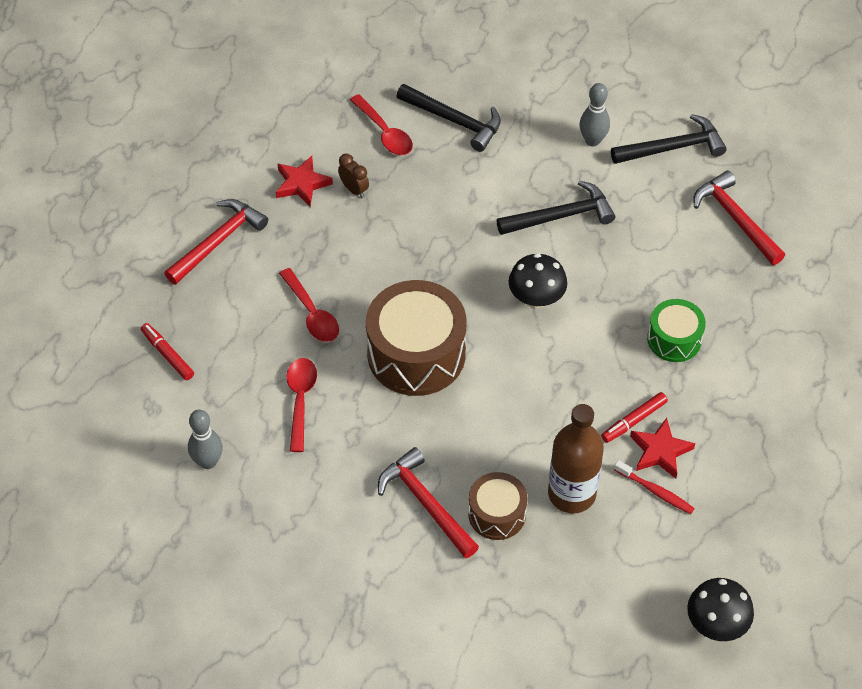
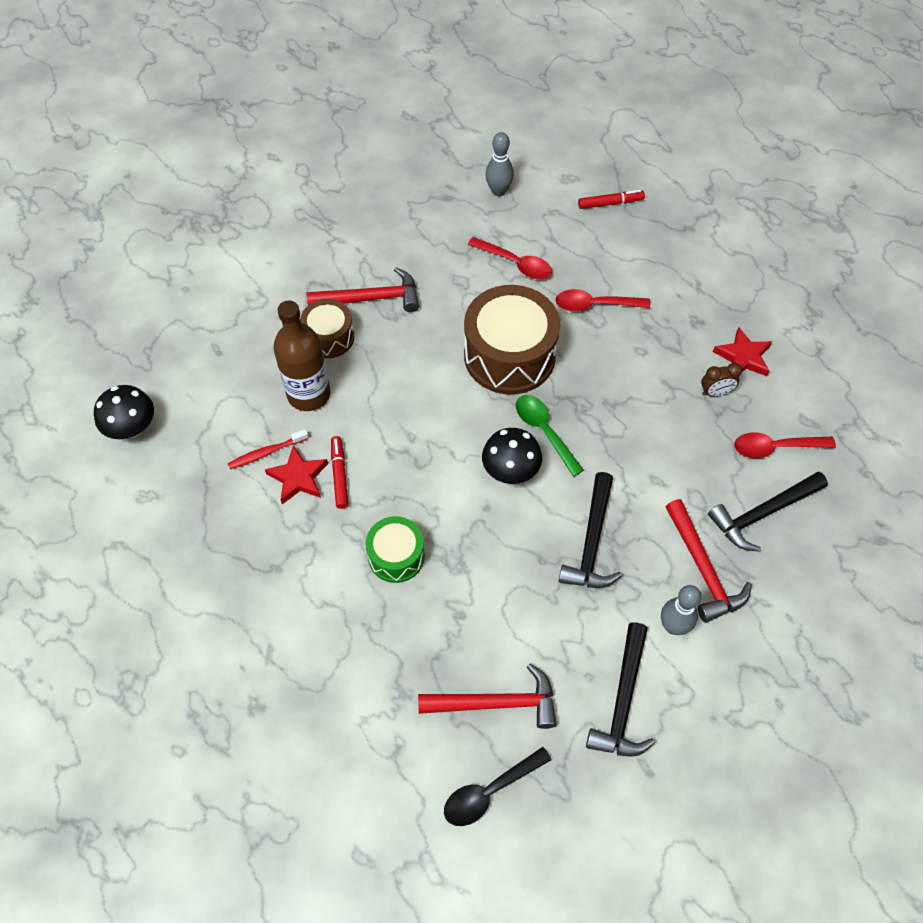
camera: 120 degrees right, 5 degrees up
(218, 241) = (708, 275): red hammer -> red hammer (703, 569)
(480, 292) = (544, 431): none -> green spoon
(798, 195) = (490, 791): none -> black spoon

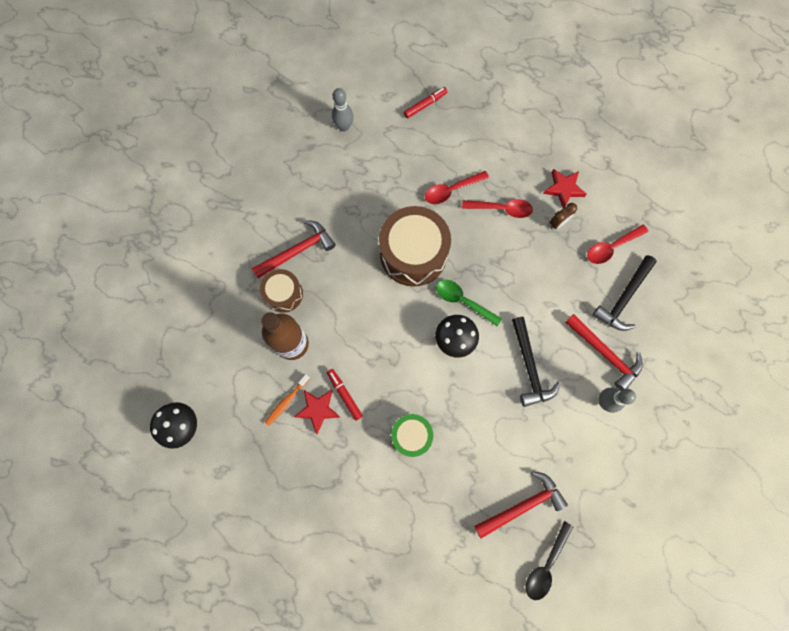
camera: 25 degrees left, 15 degrees up
(266, 453) = (286, 401): red toothbrush -> orange toothbrush
(515, 263) = (383, 180): red spoon -> red spoon (501, 209)
(622, 701) = (596, 466): black hammer -> none

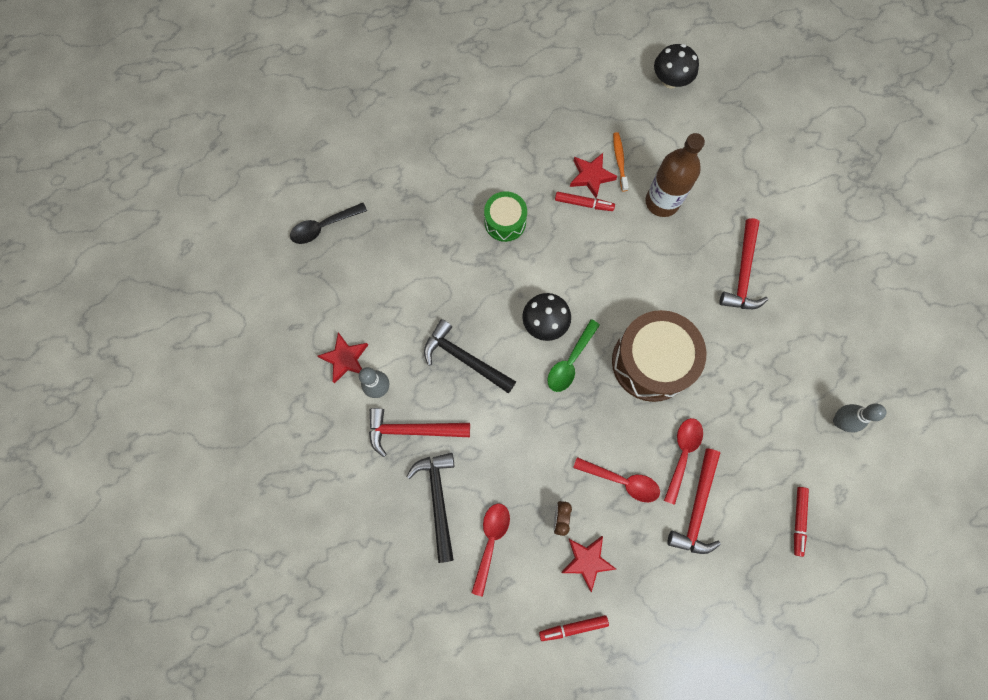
camera: 135 degrees right, 0 degrees up
(284, 294) = (712, 230): brown drum -> none
(463, 301) = (570, 361): green spoon -> green spoon turned 135 degrees clockwise
(501, 209) = (622, 481): red spoon -> red spoon turned 120 degrees counterclockwise
(522, 505) = (376, 250): red hammer -> red hammer (696, 508)
(546, 565) = (324, 227): black spoon -> black spoon turned 105 degrees counterclockwise
(603, 166) = (573, 627): none -> red marker
(611, 444) = (345, 359): none -> red star

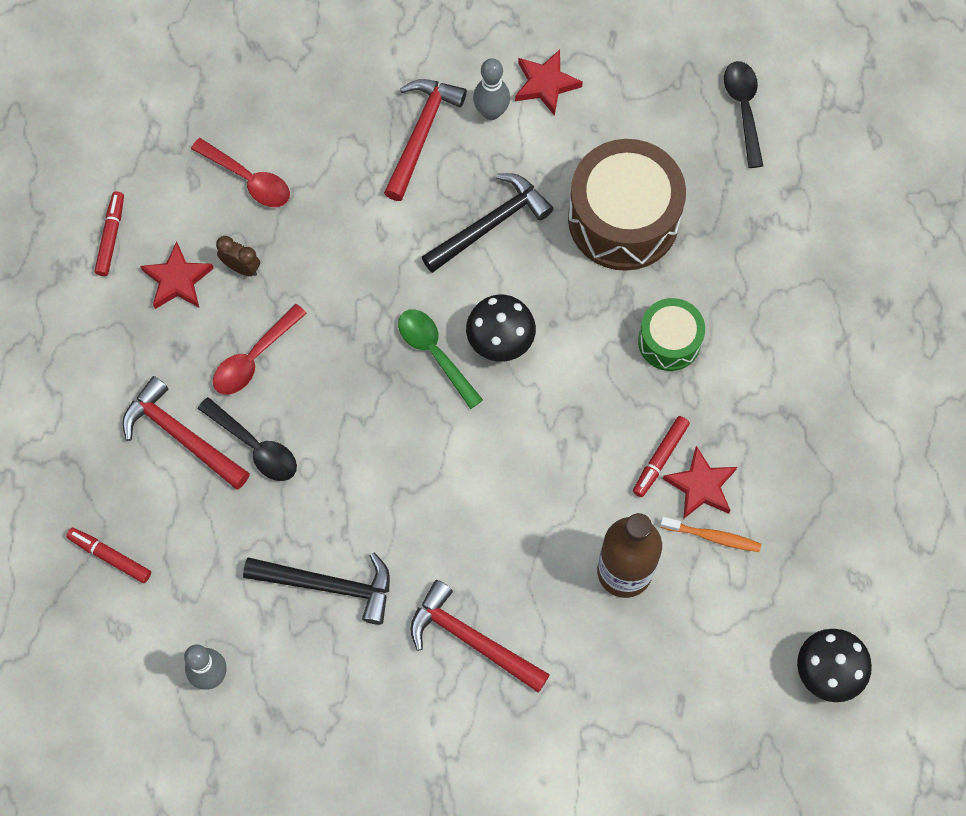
camera: 110 degrees right, 5 degrees down
(438, 499) = (323, 137): black hammer -> black hammer (329, 586)
(651, 362) = (392, 457): brown drum -> brown drum (623, 219)
(682, 454) = (255, 446): red spoon -> black spoon

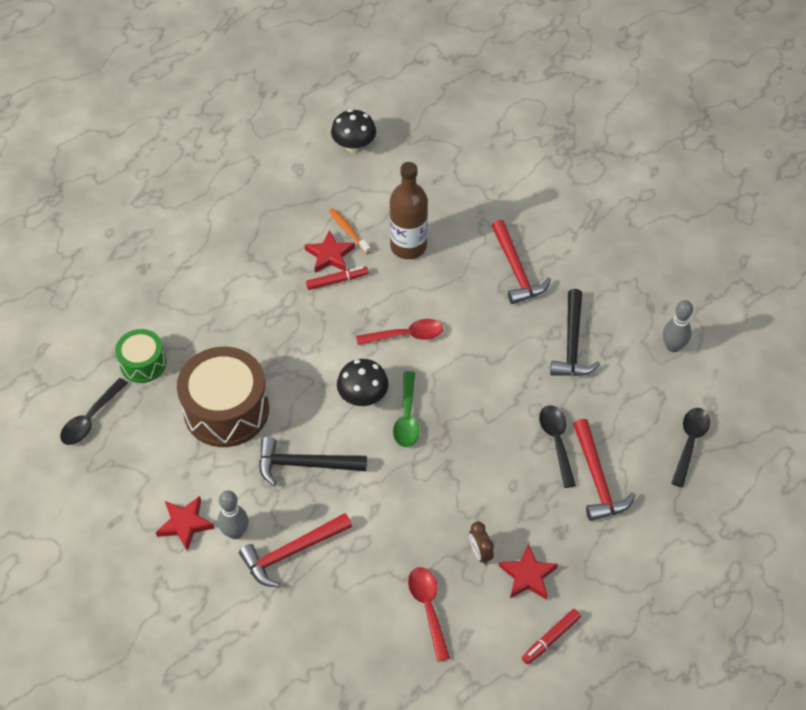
camera: 140 degrees left, 15 degrees down
(110, 557) = (689, 443): red marker -> black spoon
(254, 358) = (517, 492): red spoon -> red spoon (406, 335)
(329, 586) = (572, 344): black hammer -> black hammer turned 135 degrees counterclockwise
(669, 341) = (271, 330): green drum -> green drum (143, 363)

